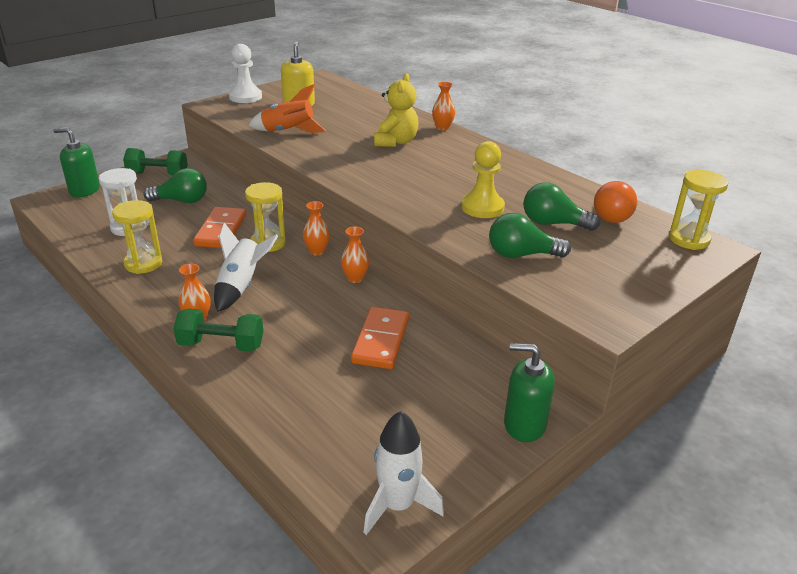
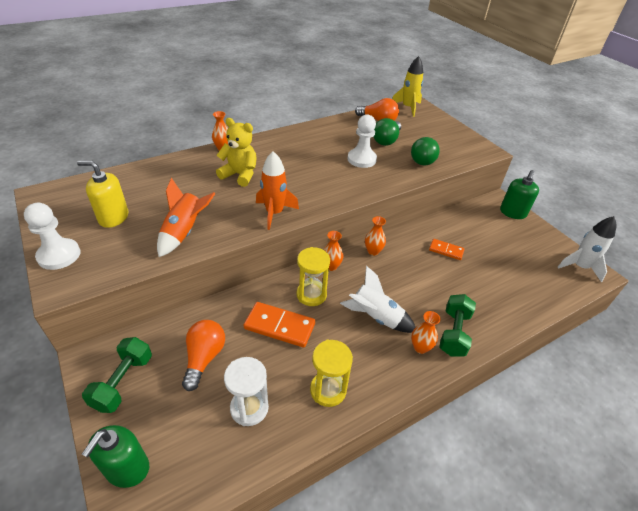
camera: 80 degrees left, 10 degrees up
(181, 201) = (204, 358): green light bulb -> orange light bulb
(334, 166) = (274, 213): none -> orange rocket
(381, 340) = (446, 250): orange domino -> orange domino, size x0.60
(482, 207) = (361, 159): yellow pawn -> white pawn
(689, 239) = (408, 108): yellow hourglass -> yellow rocket

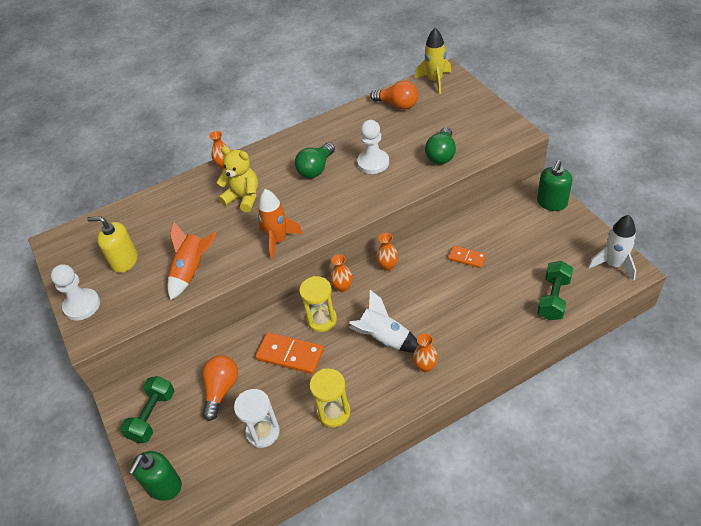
camera: 10 degrees right, 5 degrees up
(386, 140) = (403, 133): green light bulb -> green light bulb (316, 169)
(454, 333) = (461, 349): green dumbbell -> green dumbbell (553, 298)

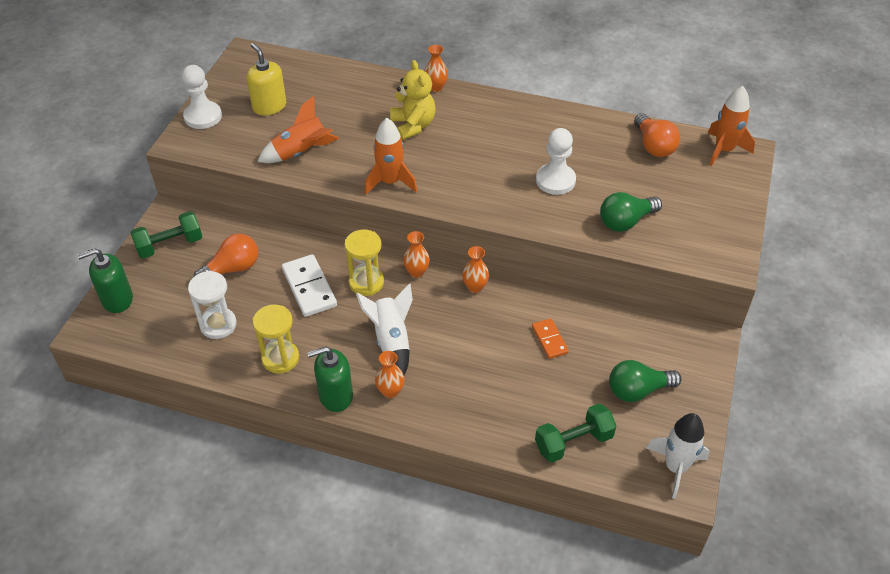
camera: 40 degrees right, 0 degrees up
(290, 354) = (309, 287): orange domino -> white domino
(316, 169) = (501, 147): green light bulb -> green light bulb (638, 390)
(435, 81) = (723, 150): yellow rocket -> orange rocket
(552, 203) = (701, 363): green soap dispenser -> green soap dispenser (335, 396)

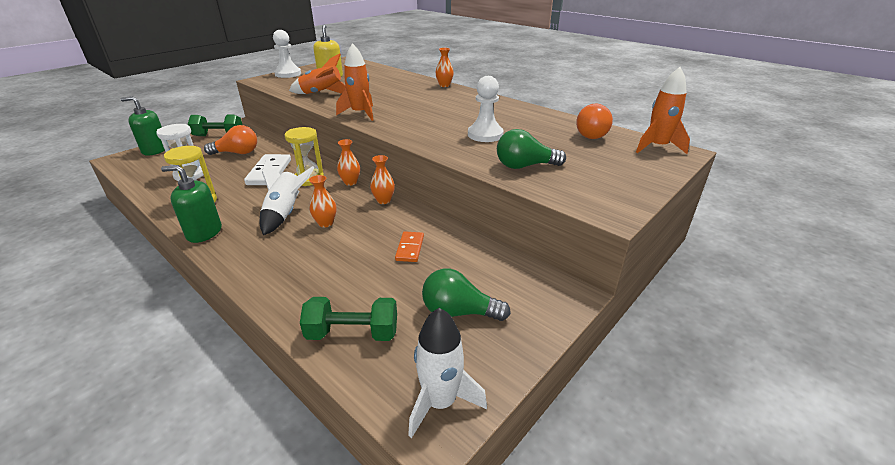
camera: 25 degrees right, 15 degrees down
(390, 391) = (245, 242): orange vase -> orange vase (325, 223)
(413, 126) = (408, 96): yellow teddy bear -> none

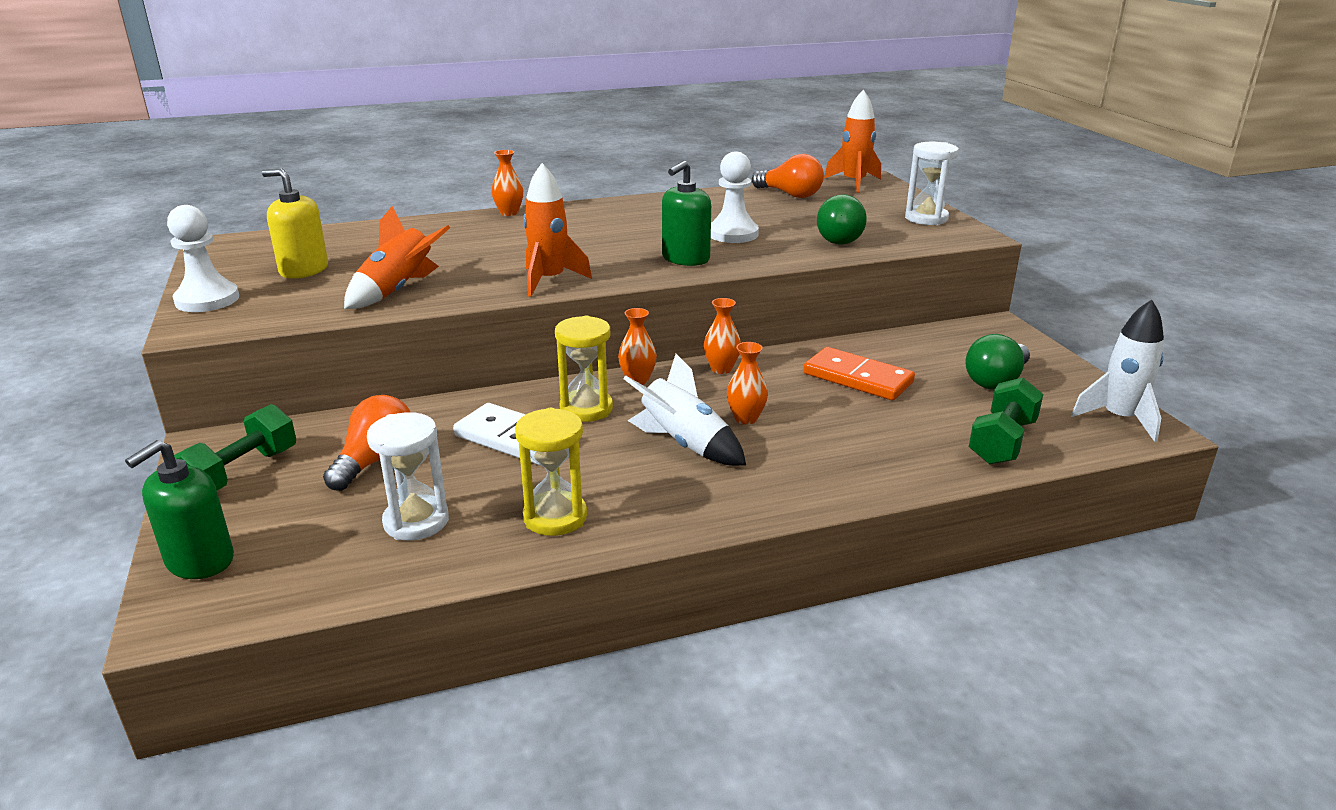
camera: 60 degrees left, 5 degrees down
(204, 232) = (680, 520): green soap dispenser -> green soap dispenser (685, 259)
(410, 248) = (858, 378): orange domino -> orange domino, size x1.67
(621, 187) = (926, 218): none -> white hourglass

